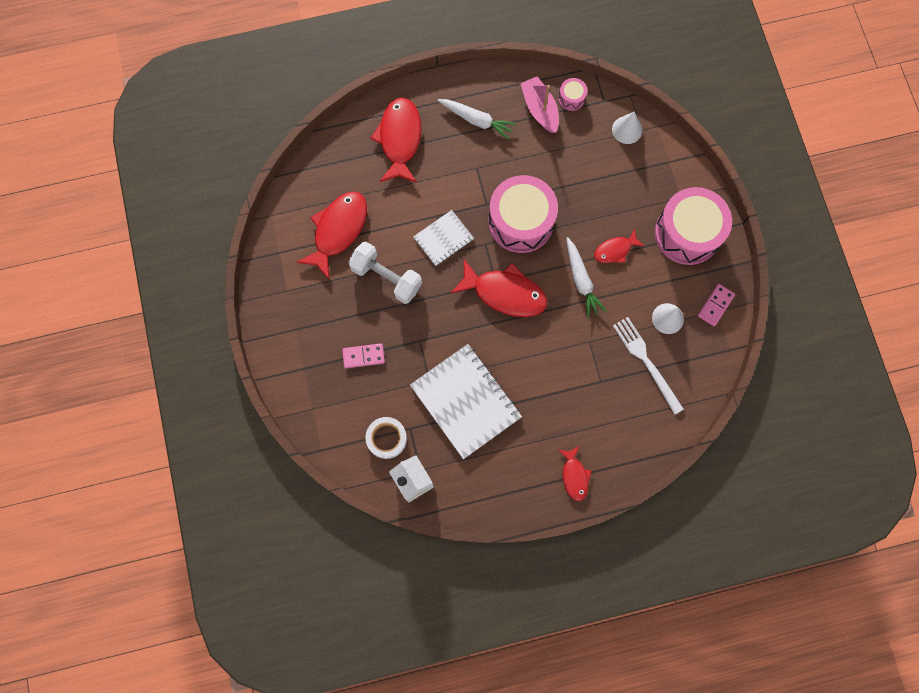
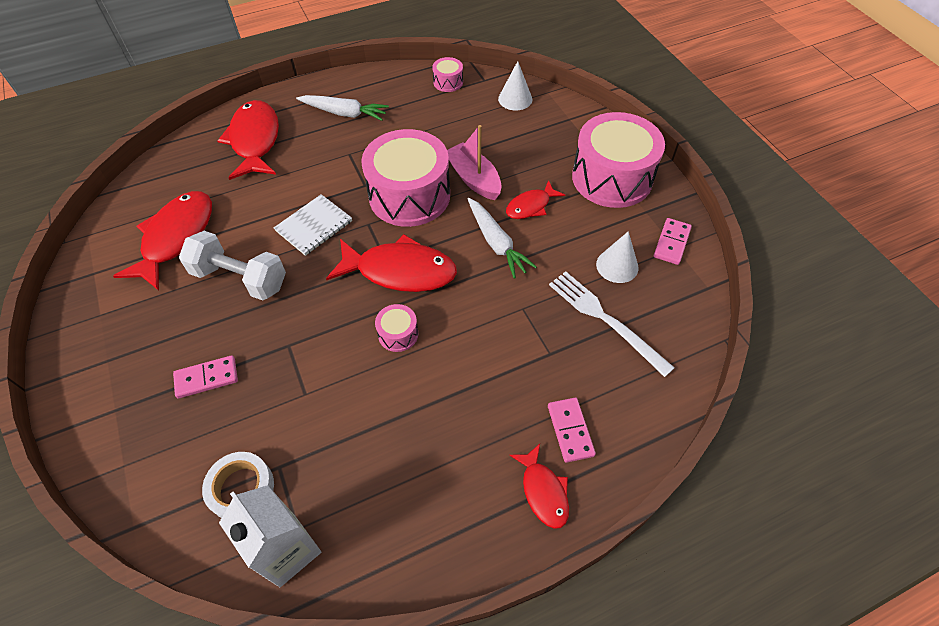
camera: 10 degrees left, 20 degrees down
(466, 401) = (361, 413): white notebook -> none
(497, 346) = (398, 334): none -> pink drum
(540, 109) = (414, 95): pink boat -> pink boat (474, 179)
(601, 440) = (570, 430): none -> pink domino

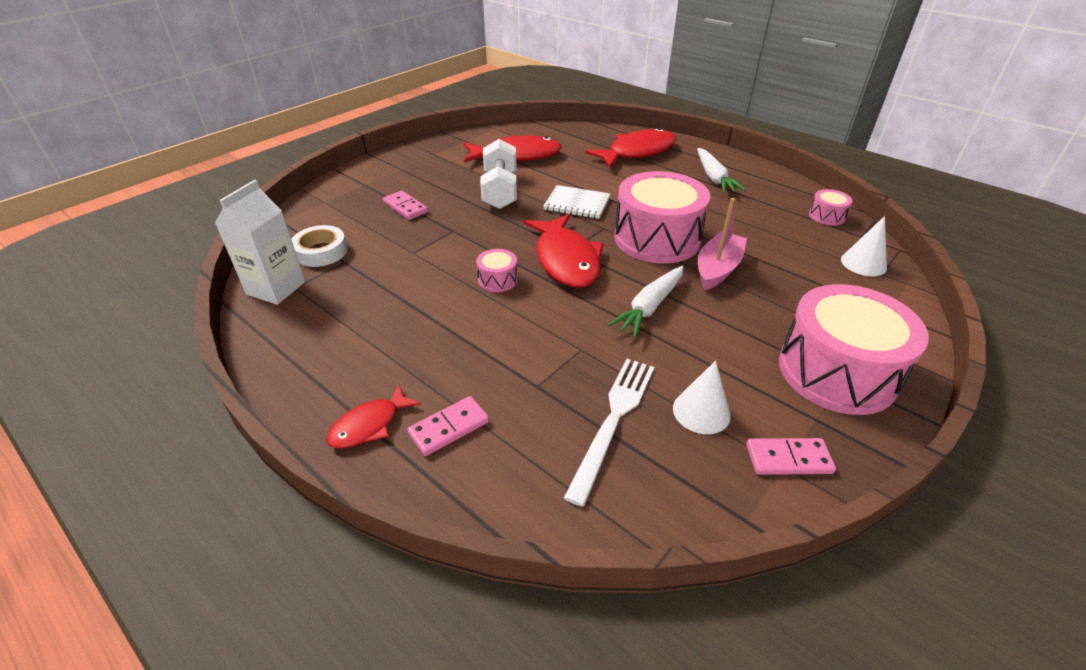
camera: 65 degrees right, 15 degrees down
(531, 206) = (722, 317): red fish -> none

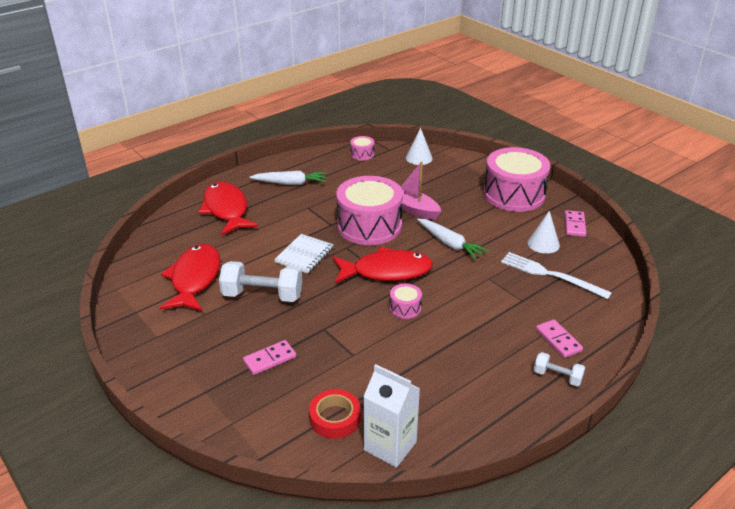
camera: 80 degrees left, 5 degrees down
(321, 252) = (335, 418): white tape -> red tape
(369, 425) = (557, 377): red fish -> white dumbbell

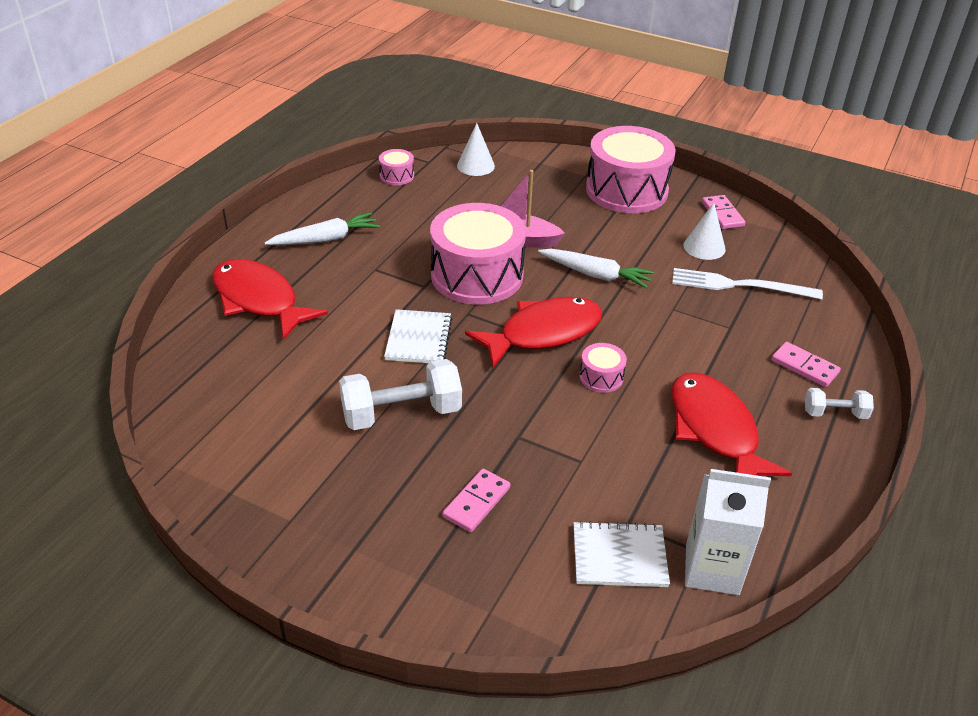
camera: 25 degrees left, 5 degrees up
(194, 279) = (285, 417): red fish -> red fish (715, 430)
(335, 418) = (619, 556): red tape -> white notebook

